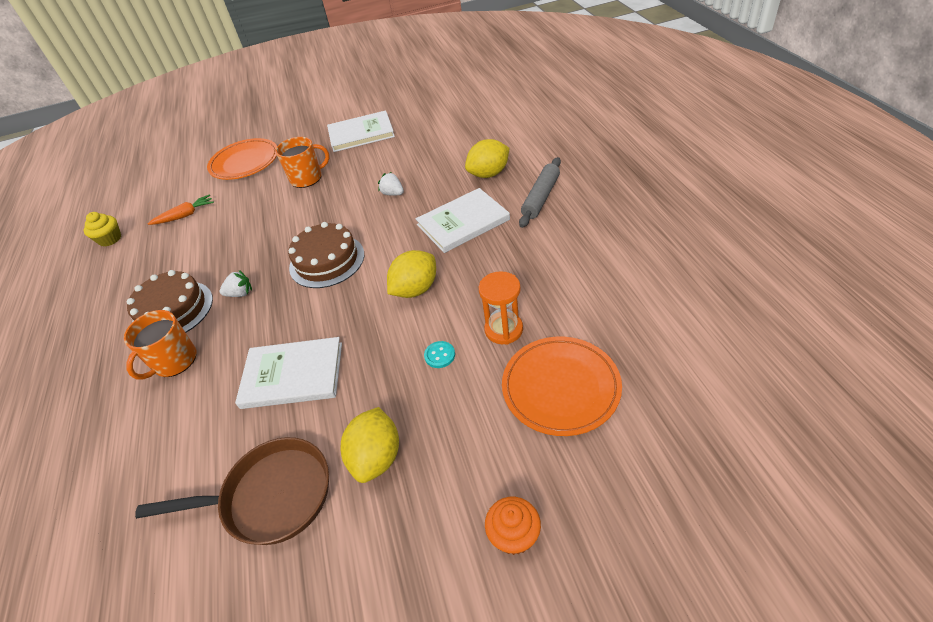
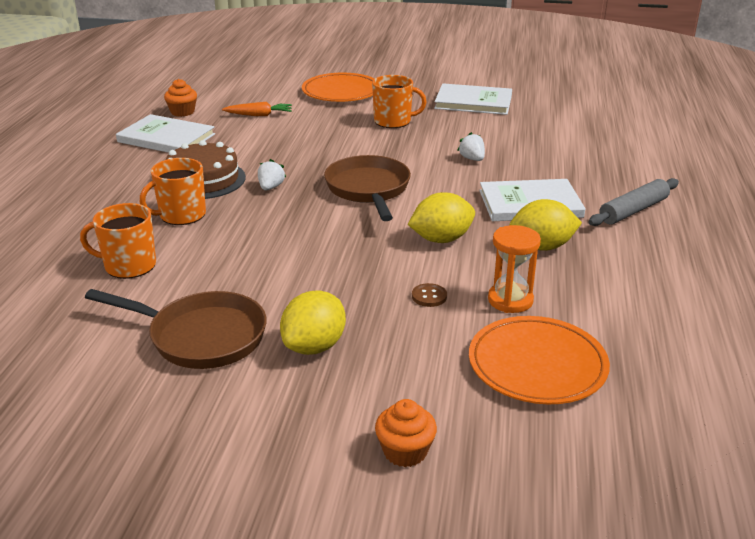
camera: 20 degrees right, 15 degrees down
(110, 239) = (182, 112): yellow cupcake -> orange cupcake
(156, 445) = (129, 266): none -> orange mug
(240, 293) = (271, 187): white strawberry -> white strawberry turned 90 degrees counterclockwise
(292, 375) = (278, 261): white book -> white book (166, 138)
(327, 261) = (368, 189): brown cake -> brown pan
(439, 355) = (429, 296): turquoise button -> brown button
(489, 174) = (588, 174): yellow lemon -> yellow lemon (542, 247)

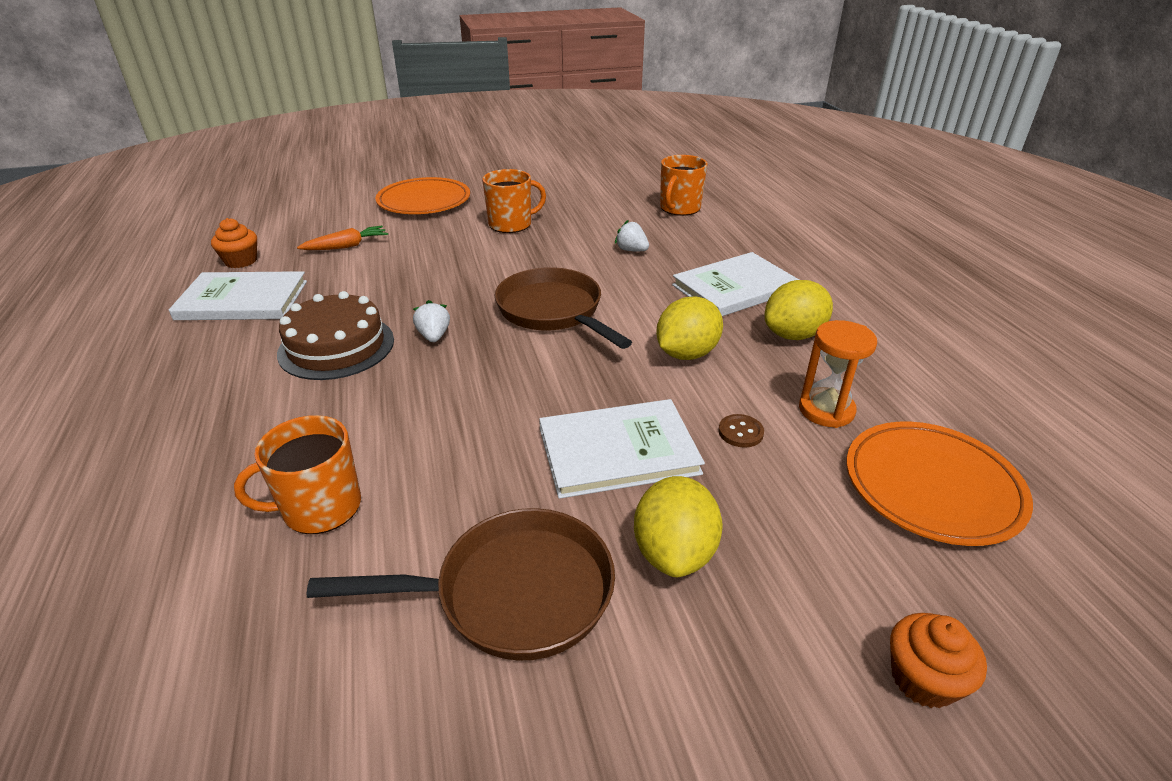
camera: 25 degrees left, 5 degrees up
(181, 215) = (343, 405): orange mug -> orange mug (679, 208)
(473, 102) = (576, 188): white book -> white book (618, 451)
(633, 210) = (834, 272): grey rolling pin -> none

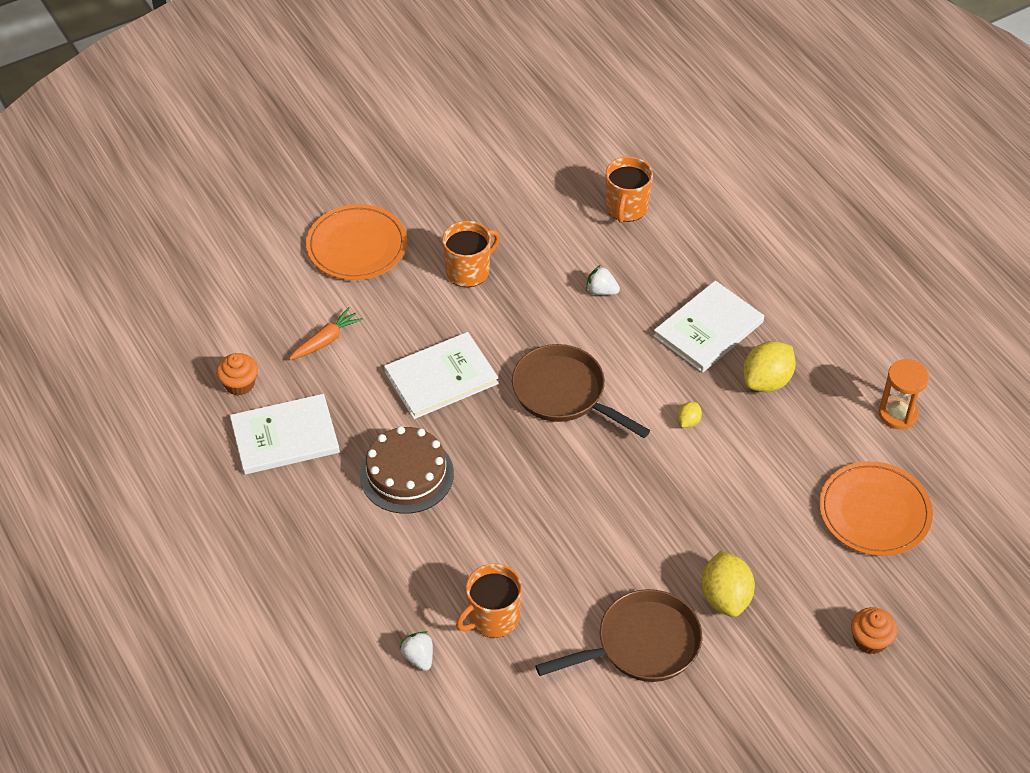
camera: 15 degrees left, 15 degrees up
(434, 336) = (479, 445): white strawberry -> white strawberry (418, 657)
(618, 451) = (667, 529): white book -> white book (441, 378)
(686, 354) = (688, 421): yellow lemon -> yellow lemon, size x0.49
(740, 432) = (745, 493): brown button -> none
(826, 410) = (801, 459): orange hourglass -> orange hourglass (898, 414)

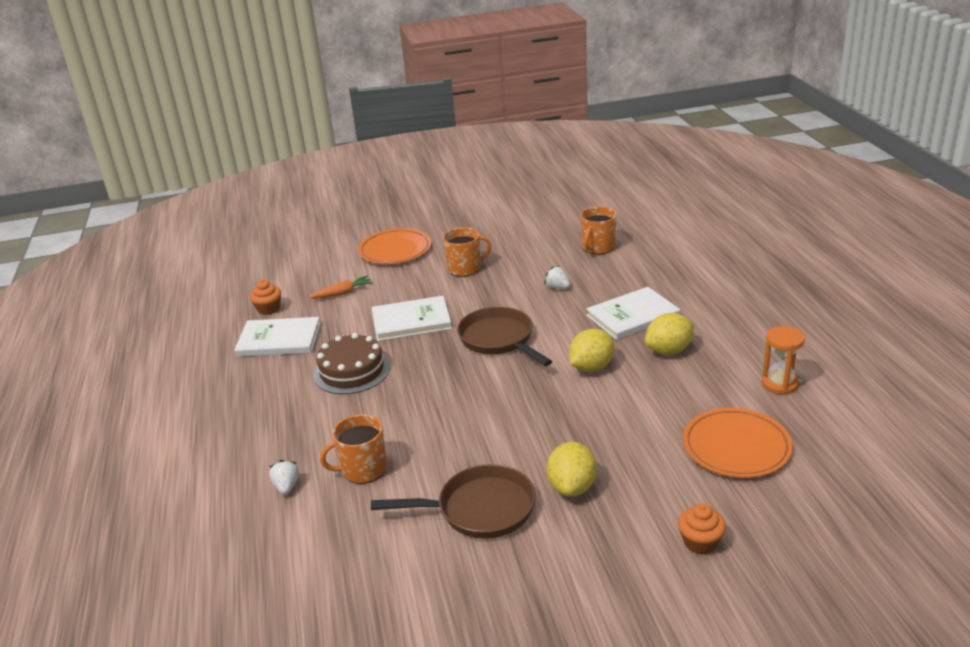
camera: 20 degrees right, 20 degrees down
(688, 421) = (591, 367): yellow lemon -> yellow lemon, size x2.06

